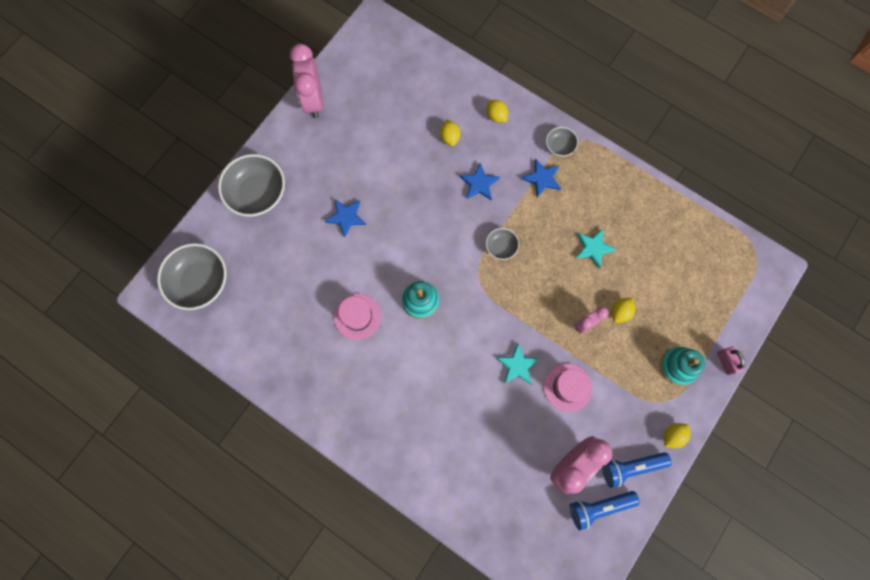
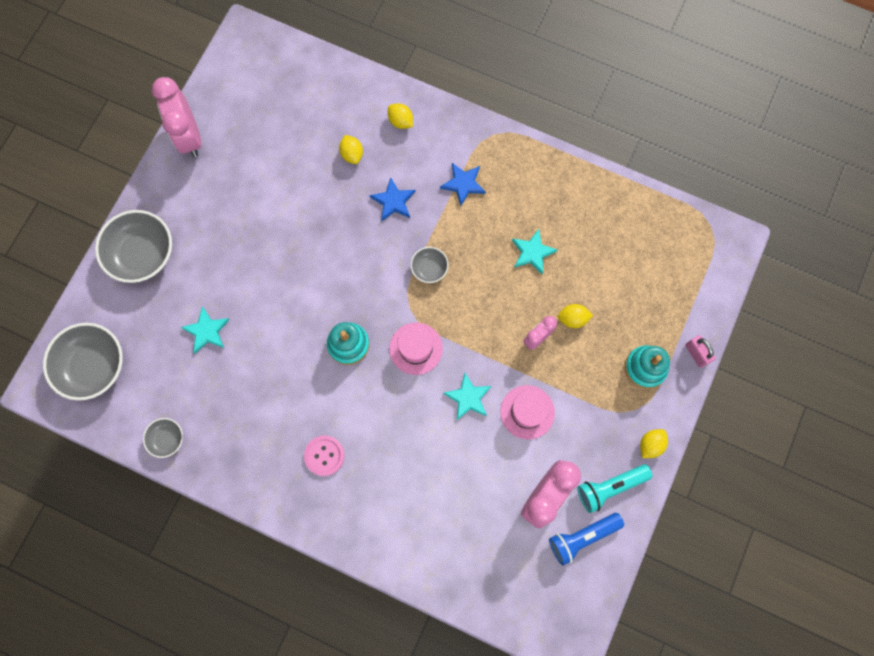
camera: 10 degrees left, 0 degrees up
(301, 268) = (206, 331): none -> turquoise star
(346, 217) = (249, 264): blue star -> none
(357, 316) = (280, 374): pink hat -> pink hat (416, 348)
(384, 394) = (324, 455): none -> pink button
(559, 146) = (477, 144): grey bowl -> grey bowl (167, 439)
(620, 312) = (573, 319): yellow lemon -> yellow lemon turned 60 degrees clockwise
(630, 467) = (610, 487): blue flashlight -> turquoise flashlight

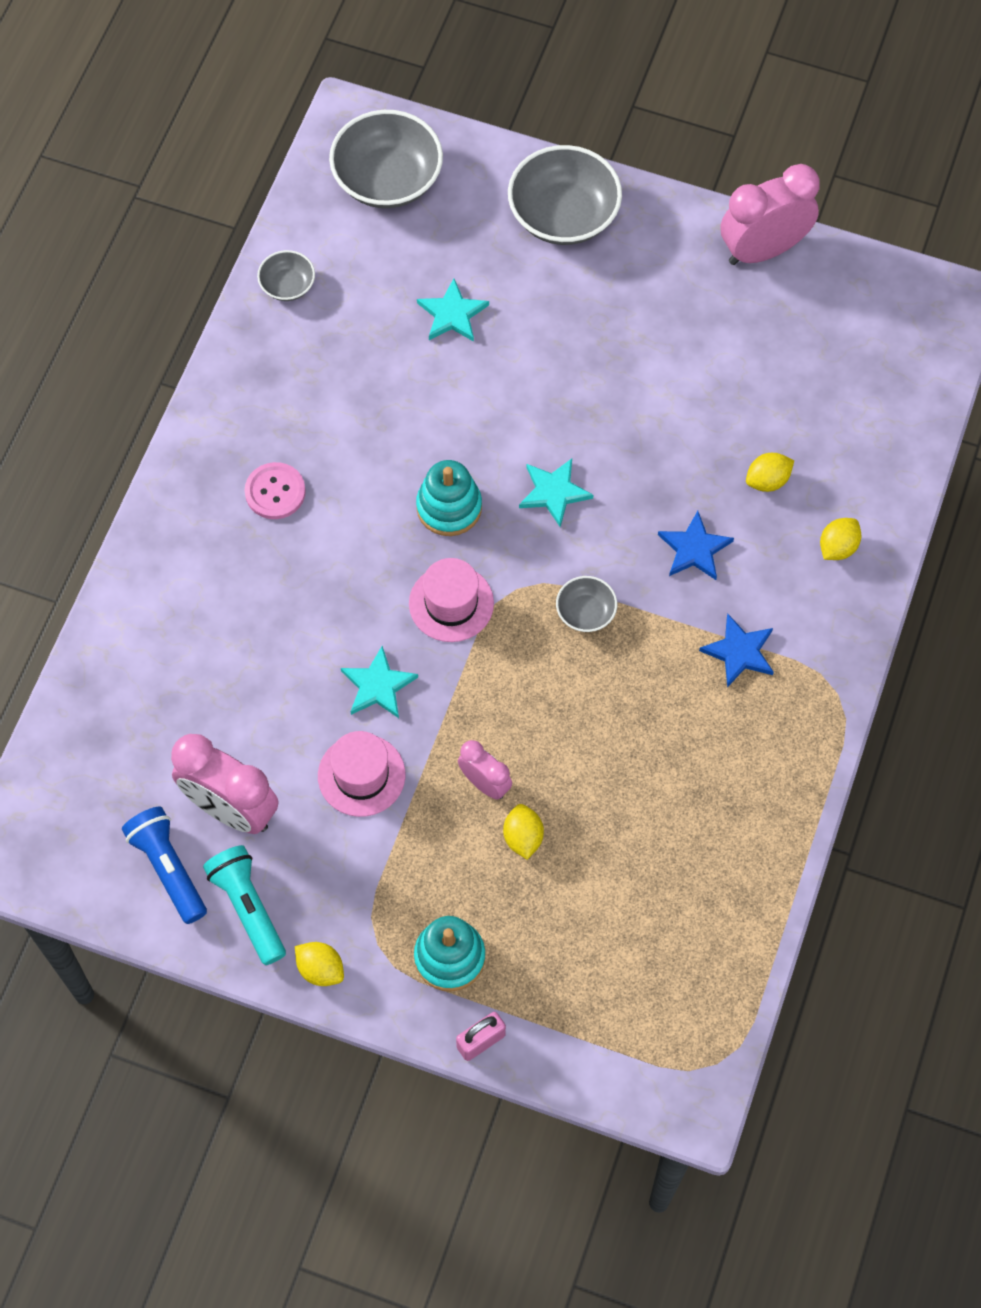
camera: 85 degrees right, 10 degrees down
(532, 252) = (631, 767): turquoise star -> turquoise star (554, 492)

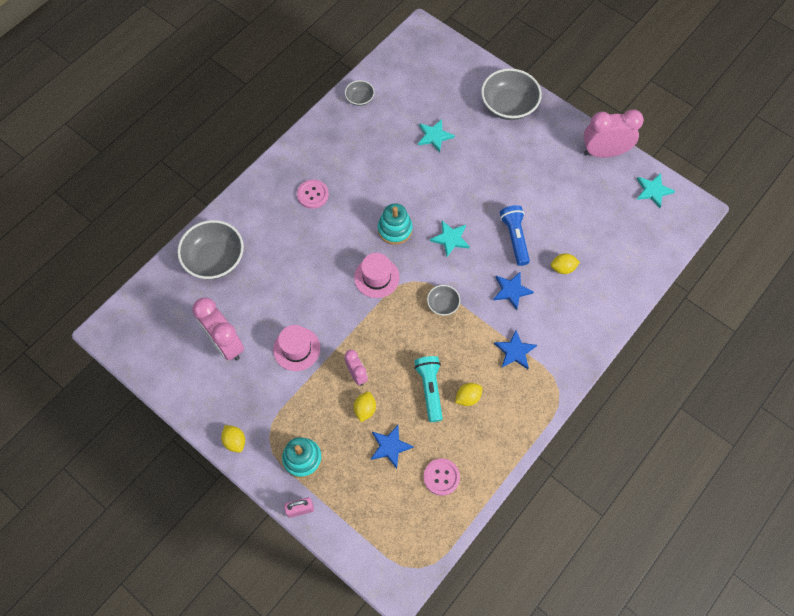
camera: 20 degrees right, 0 degrees up
(168, 868) = (183, 362): blue flashlight -> blue flashlight (515, 238)
(248, 907) = (213, 396): turquoise flashlight -> turquoise flashlight (430, 389)
(378, 686) = (323, 306): turquoise star -> turquoise star (653, 191)
(387, 179) = (428, 63): grey bowl -> grey bowl (215, 259)
(590, 884) = (390, 446): none -> blue star
(696, 904) = (441, 477): none -> pink button
(837, 547) = (587, 314): yellow lemon -> yellow lemon (468, 397)

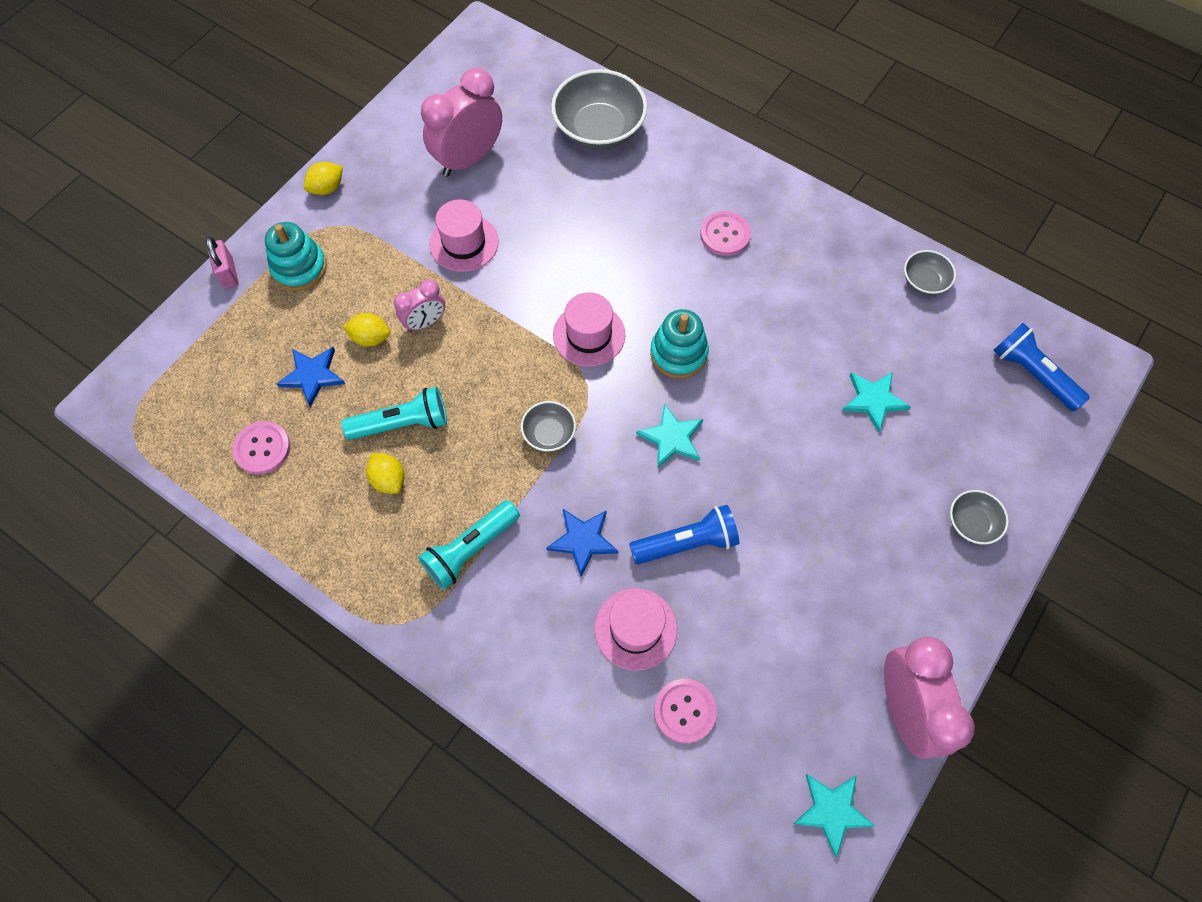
camera: 85 degrees right, 0 degrees up
(424, 61) = (1032, 374): none -> blue flashlight
(508, 105) = (972, 523): grey bowl -> grey bowl, size x0.50
(515, 351) = (470, 549): blue star -> turquoise flashlight
(563, 268) = (635, 628): yellow lemon -> pink hat
(606, 249) = (684, 711): none -> pink button

